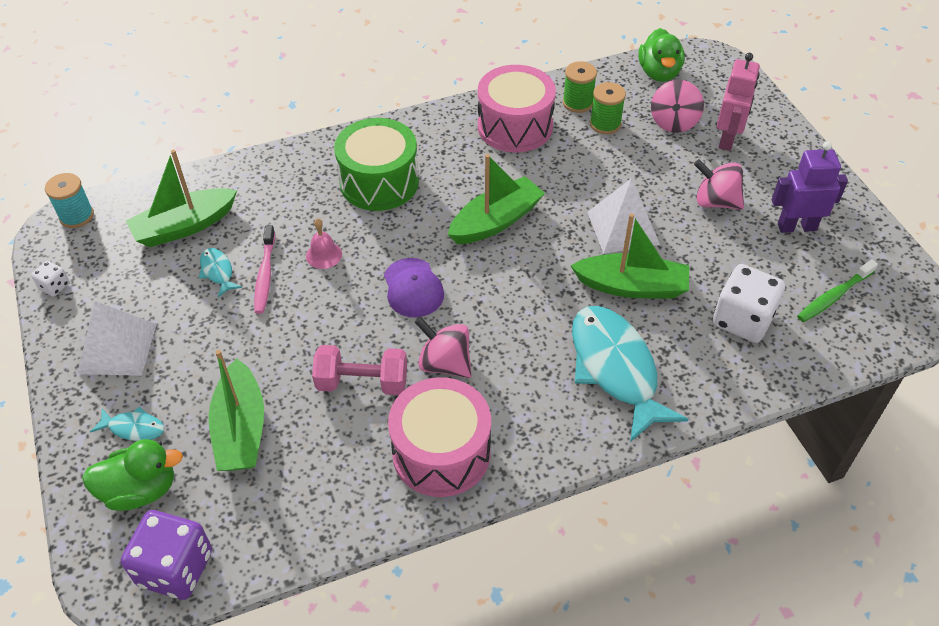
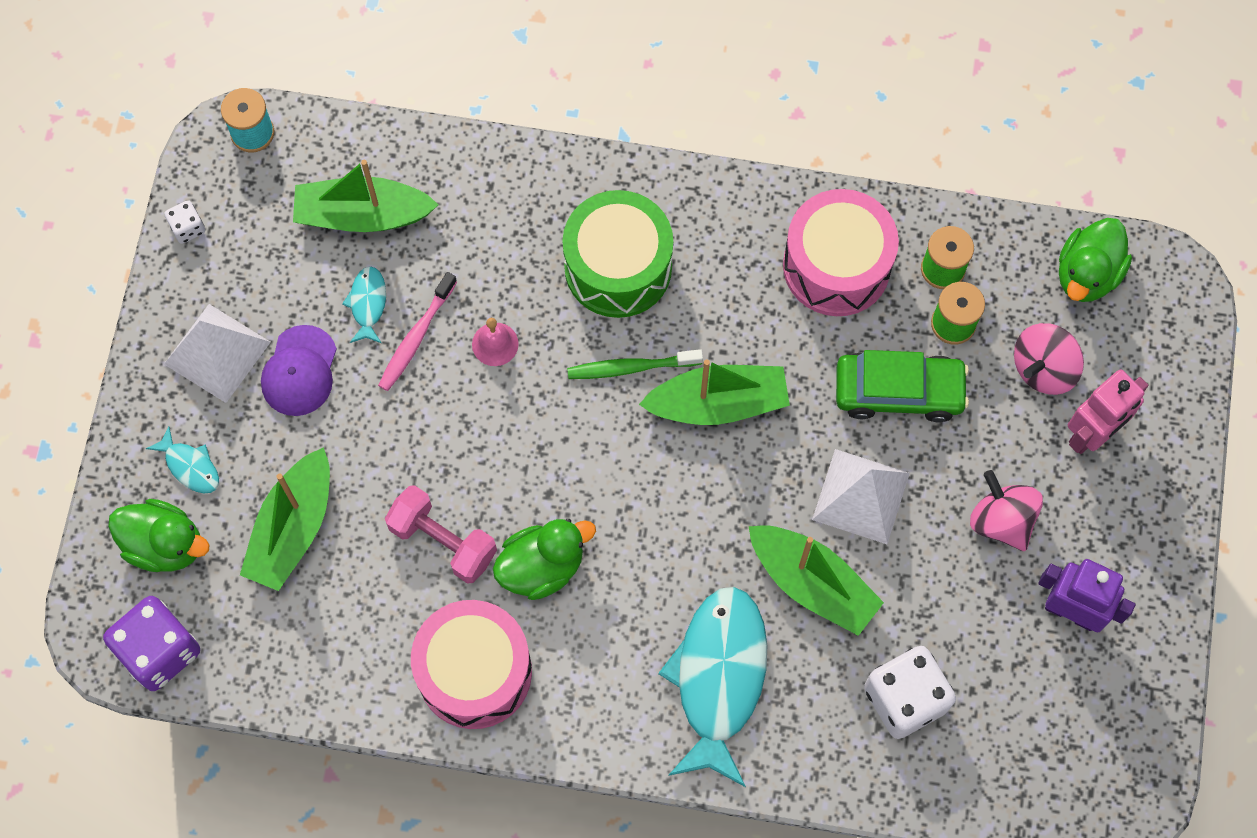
camera: 30 degrees right, 20 degrees up
(413, 288) = (567, 447): purple cap -> purple cap (299, 371)
(445, 363) = (542, 566): pink spinning top -> green duck
(601, 168) = (898, 391): none -> green car
(834, 296) = (1035, 729): green toothbrush -> green toothbrush (631, 368)

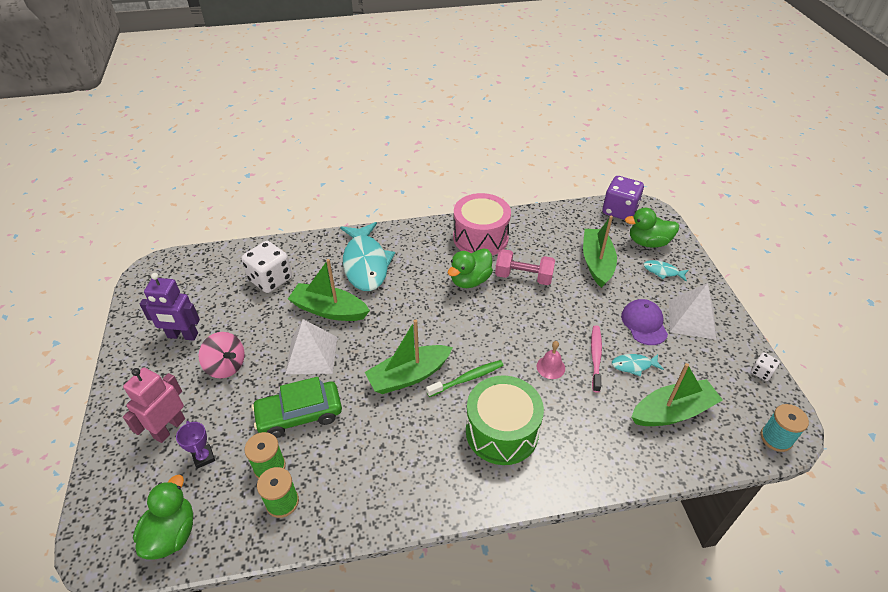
camera: 160 degrees right, 25 degrees down
(368, 303) = (633, 365): turquoise fish -> turquoise fish turned 105 degrees clockwise
(836, 266) = (358, 479): pink drum -> none
(1043, 368) = (203, 457): pink spinning top -> purple trophy

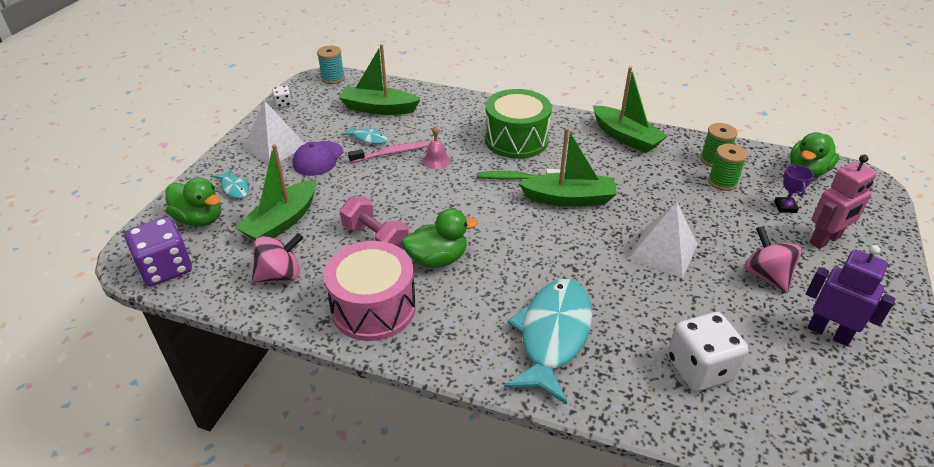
camera: 150 degrees left, 5 degrees down
(299, 414) = (688, 206): green car -> none
(329, 310) = (627, 291): green boat -> green boat (625, 137)
(553, 233) = (280, 275): none -> pink spinning top
(595, 357) = (391, 153): pink toothbrush -> pink toothbrush turned 150 degrees counterclockwise

